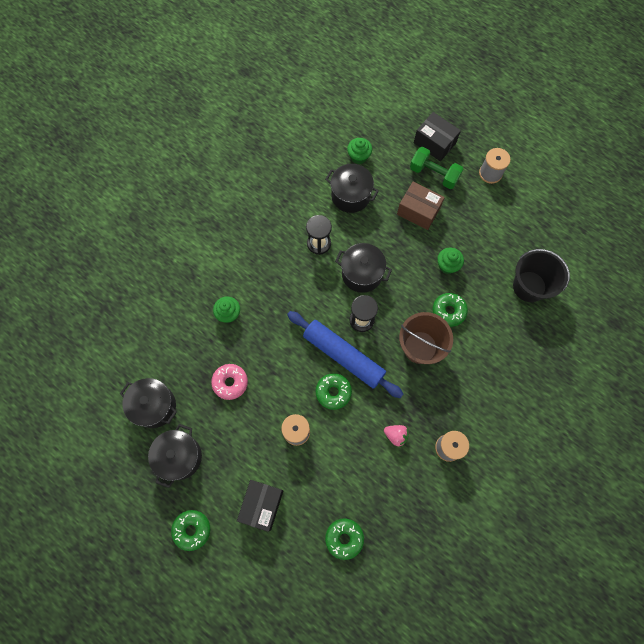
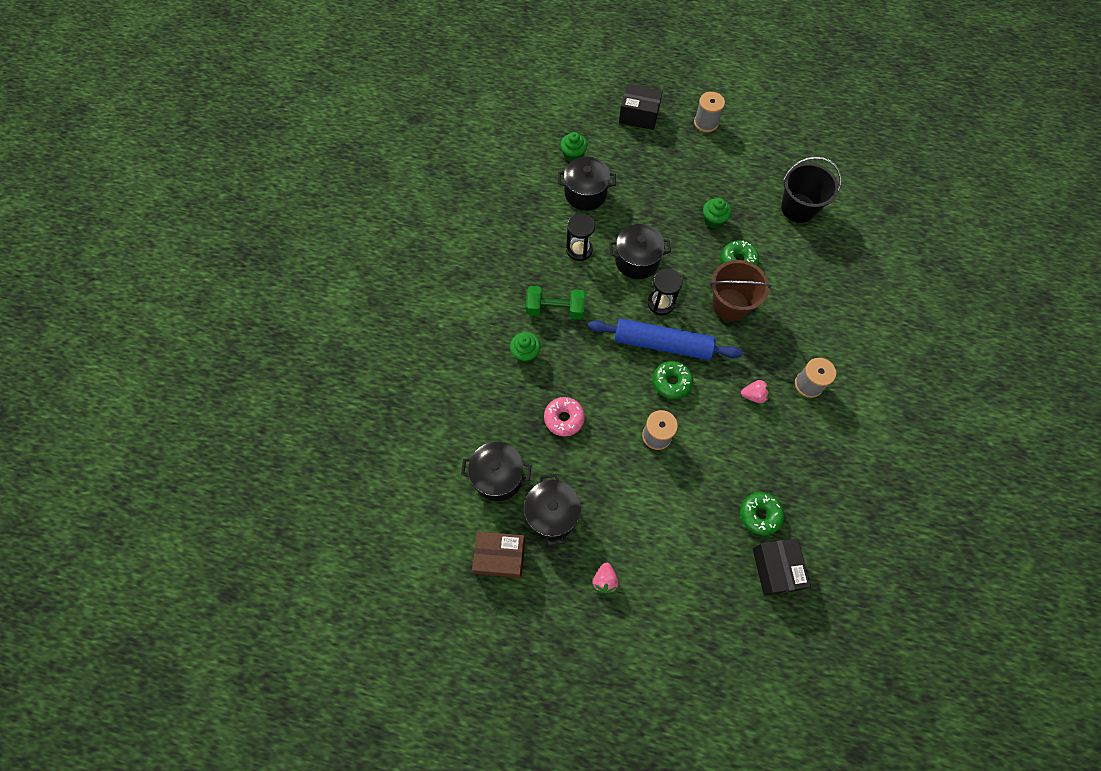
camera: 25 degrees left, 5 degrees down
(192, 530) = (604, 580): green donut -> pink strawberry
(262, 505) = (662, 522): black box -> black box (776, 569)
(418, 211) = (658, 182): brown box -> brown box (500, 557)
(434, 174) = (654, 143): green dumbbell -> green dumbbell (555, 309)

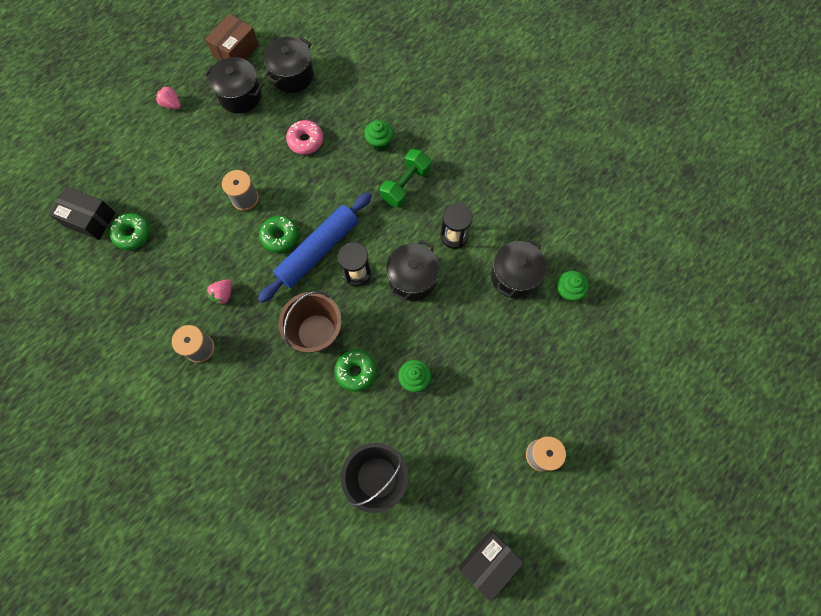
camera: 120 degrees right, 5 degrees up
(639, 115) = (587, 387): black box -> black box (488, 563)

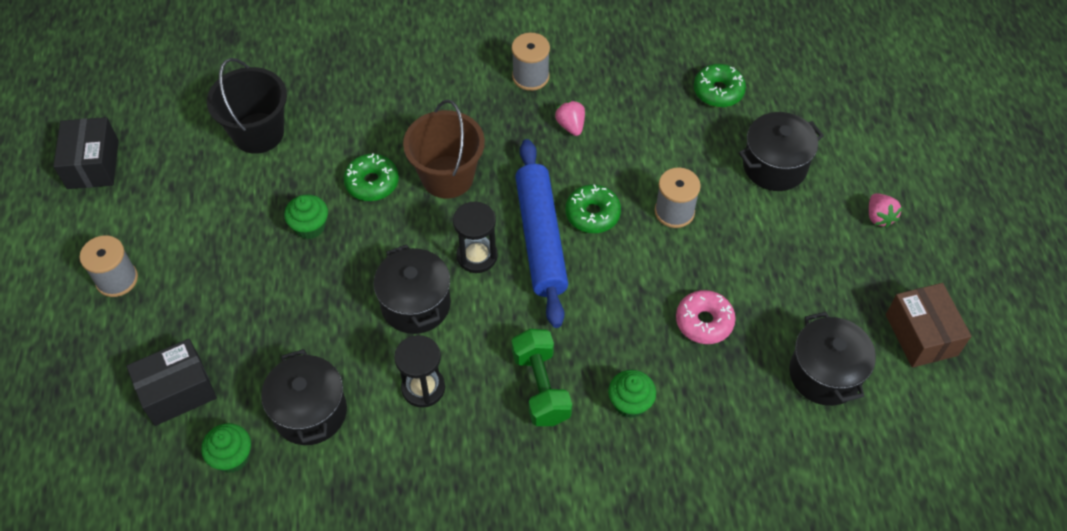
camera: 130 degrees right, 15 degrees down
(90, 219) = (770, 66): black box -> black box (177, 391)
(172, 104) = (879, 217): pink strawberry -> pink strawberry turned 90 degrees clockwise
(240, 96) = (836, 295): black pot -> black pot (774, 166)

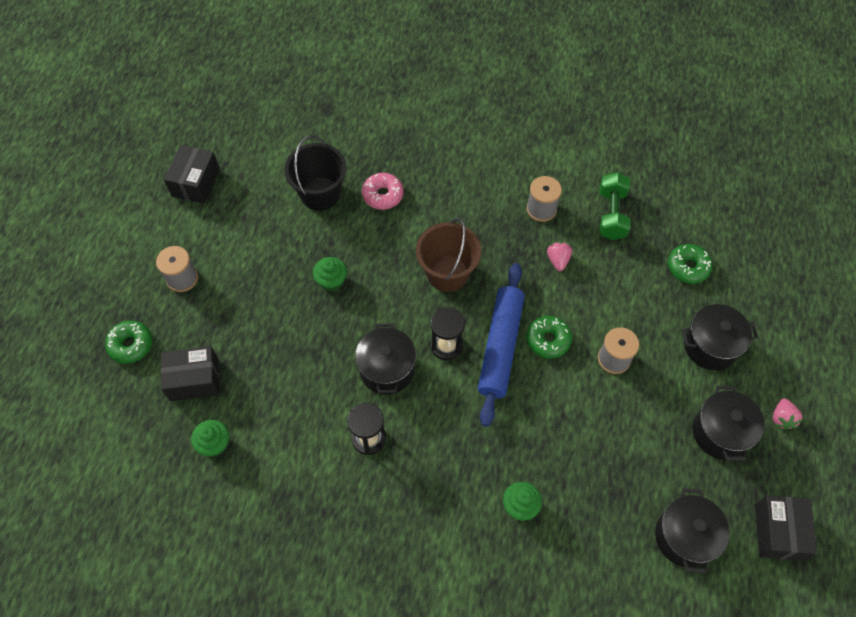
camera: 20 degrees right, 5 degrees up
(310, 412) = (281, 429): black pot -> black pot (720, 432)
(372, 183) = (389, 260): green donut -> green donut (131, 345)
(541, 387) = (456, 469): green dumbbell -> green dumbbell (611, 215)
(704, 322) = (603, 459): pink donut -> pink donut (383, 195)
(921, 335) = (778, 532): brown box -> black box

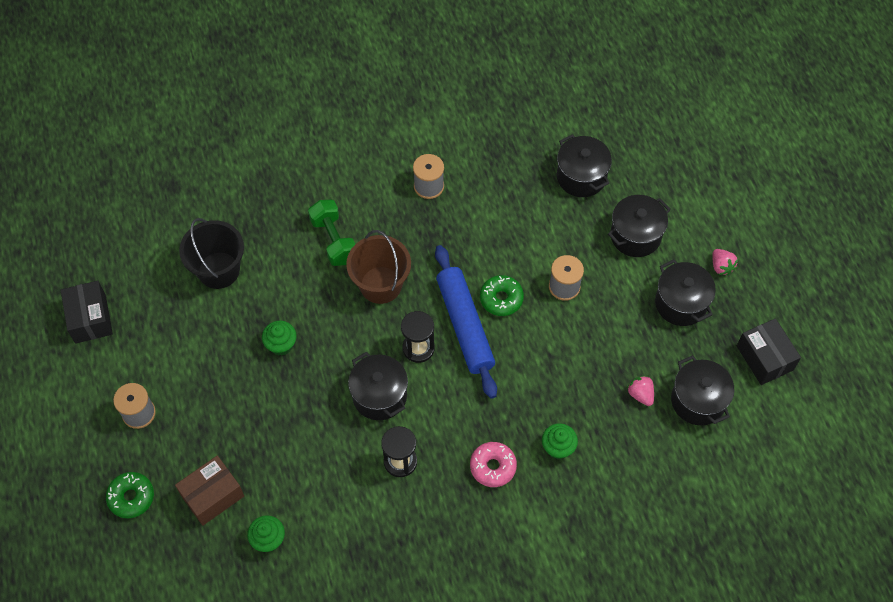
camera: 30 degrees left, 0 degrees up
(194, 380) = (212, 495): black box -> brown box
(383, 195) = (278, 243): pink donut -> pink donut (493, 467)
(558, 260) = (469, 225): pink strawberry -> pink strawberry (640, 394)
(611, 215) = (492, 161): green dumbbell -> green dumbbell (334, 240)
(688, 267) = (581, 177): green donut -> black pot

